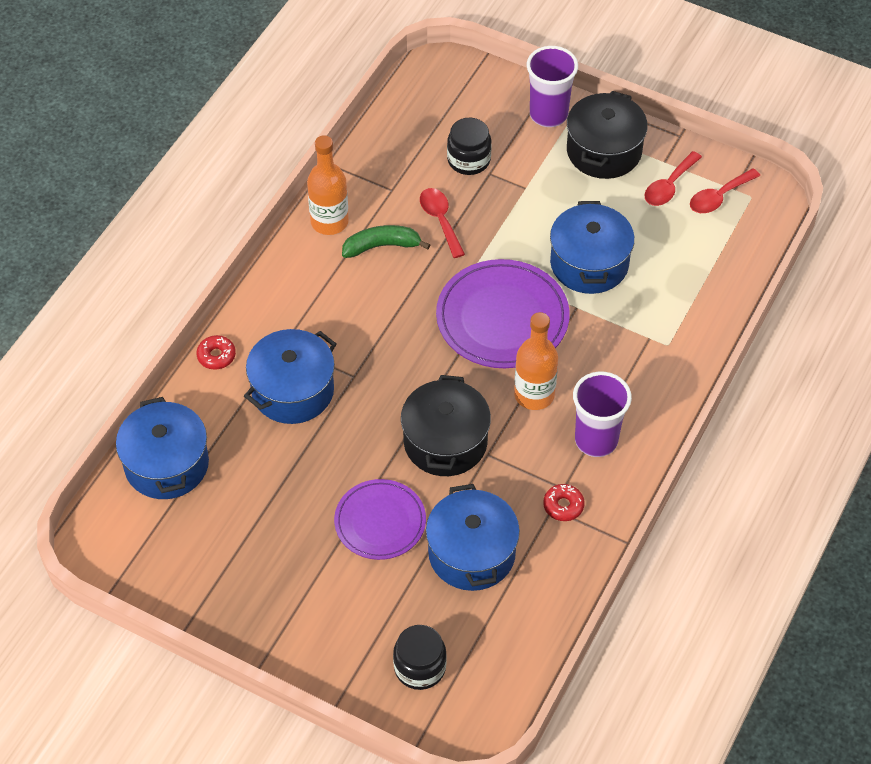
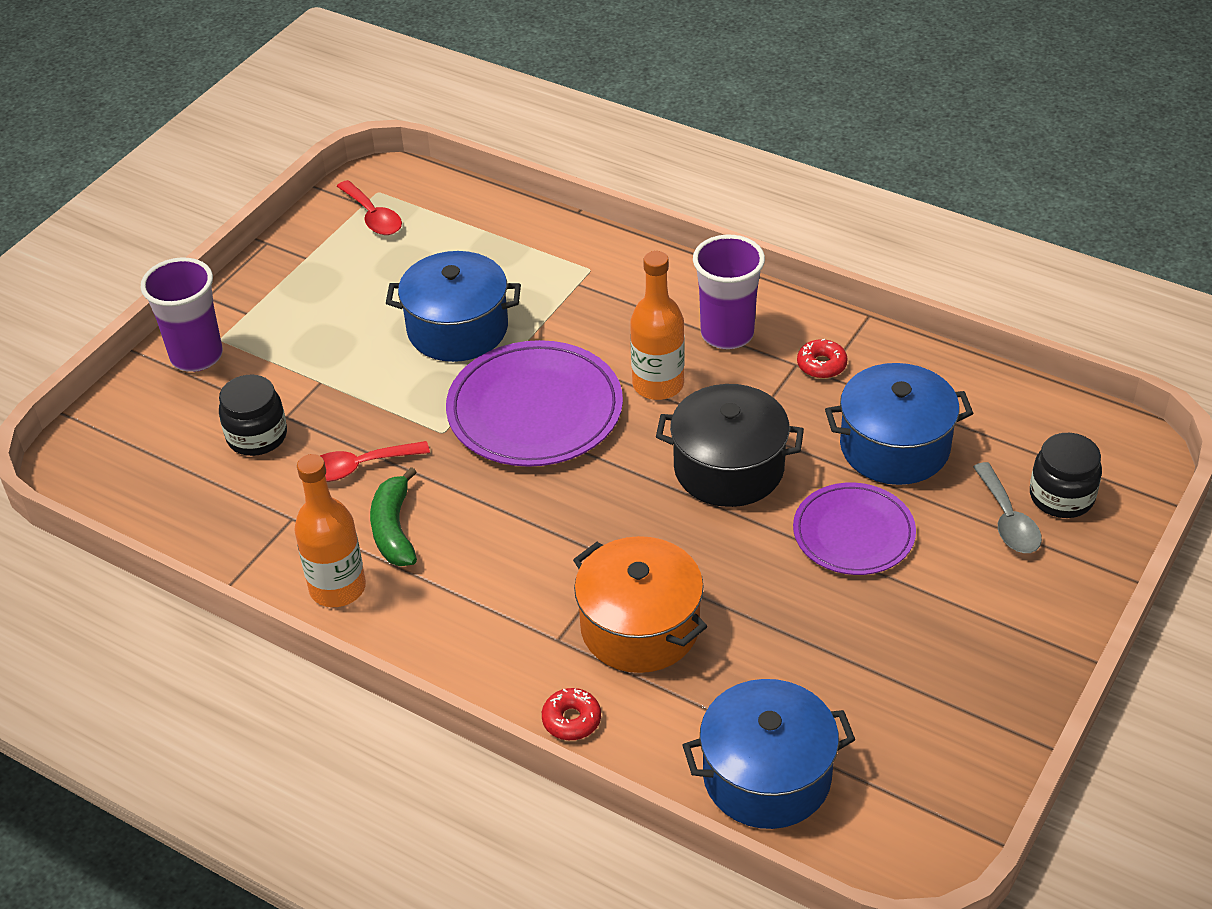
camera: 85 degrees left, 10 degrees down
(293, 391) = (640, 627): blue pot -> orange pot
(394, 627) = (1008, 520): none -> grey spoon
(604, 151) = (275, 308): black pot -> none
(669, 186) = (347, 255): red spoon -> none

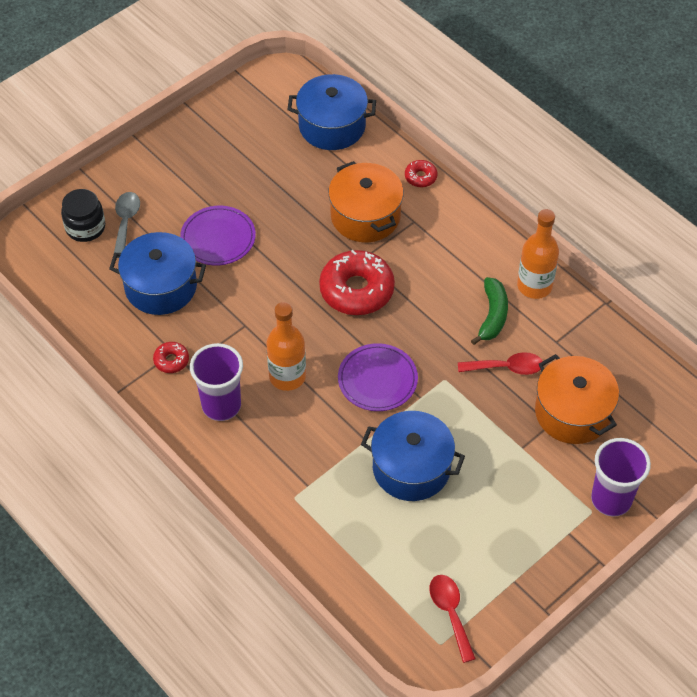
camera: 165 degrees left, 10 degrees up
(257, 436) = (572, 412): black jar -> orange pot
(535, 410) = (377, 379): purple plate -> purple plate, size x0.64
(609, 513) = (356, 290): none -> red donut
(729, 468) = (270, 300): black pot -> none

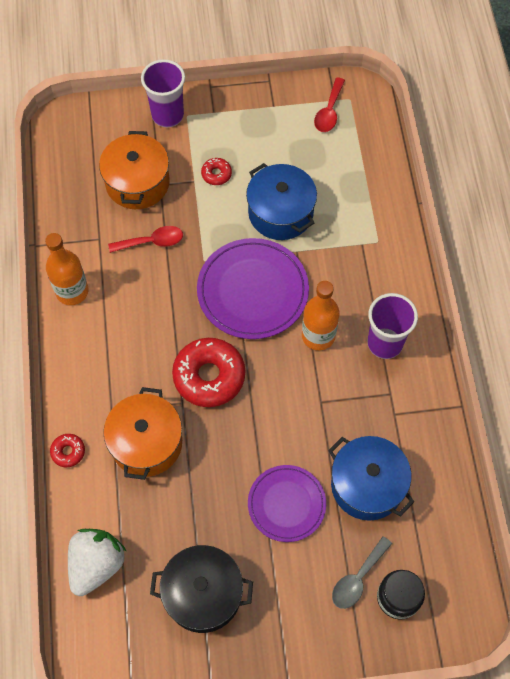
camera: 145 degrees left, 10 degrees up
(171, 360) = (400, 407): red donut -> red donut (216, 174)
(238, 151) = (203, 594): none -> black pot
(332, 126) = (97, 564): blue pot -> white strawberry
(377, 379) = (252, 291): purple plate -> purple plate, size x1.56
(492, 315) = (125, 287): green banana -> none
(506, 367) = (152, 241): red spoon -> red spoon turned 135 degrees clockwise

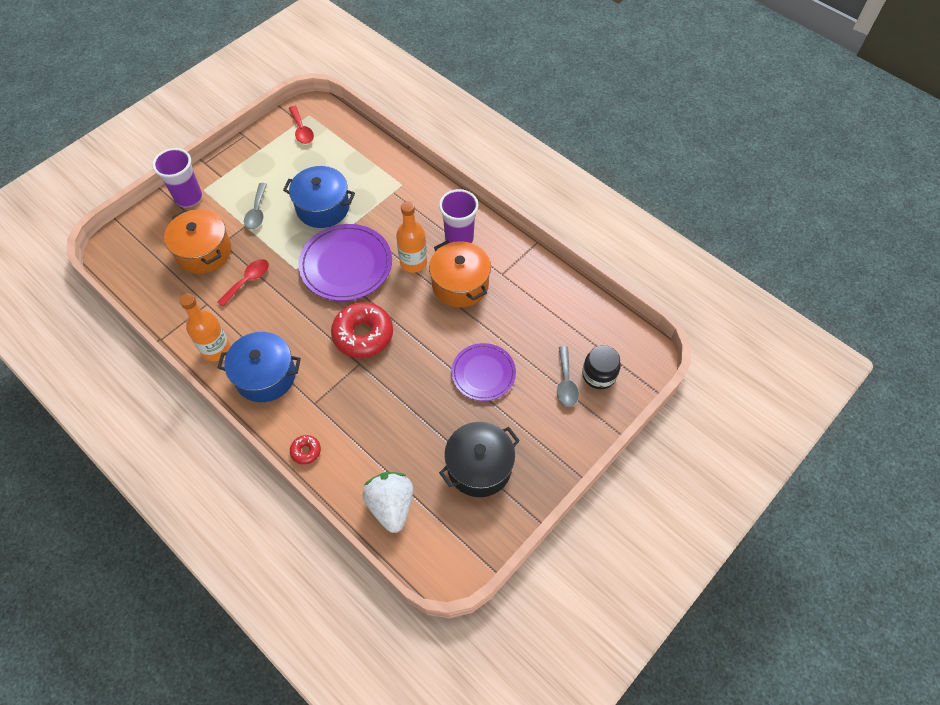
camera: 40 degrees left, 5 degrees down
(146, 443) = (357, 405): orange pot -> orange pot (460, 284)
(216, 174) = (257, 212): red donut -> grey spoon
(367, 485) = (522, 326): blue pot -> blue pot (265, 376)

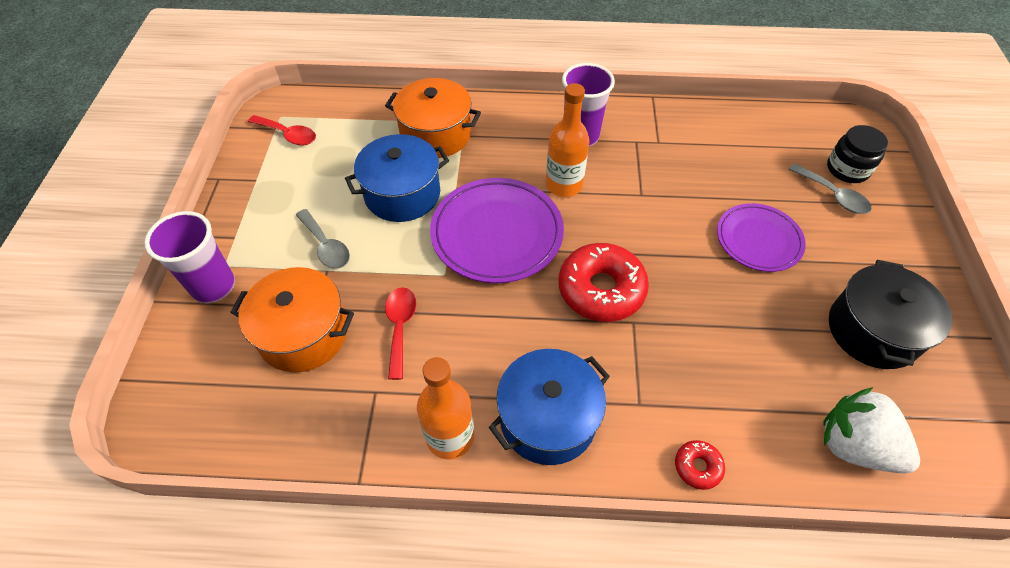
camera: 40 degrees left, 5 degrees down
(460, 284) = (633, 175): orange pot -> orange pot (435, 134)

